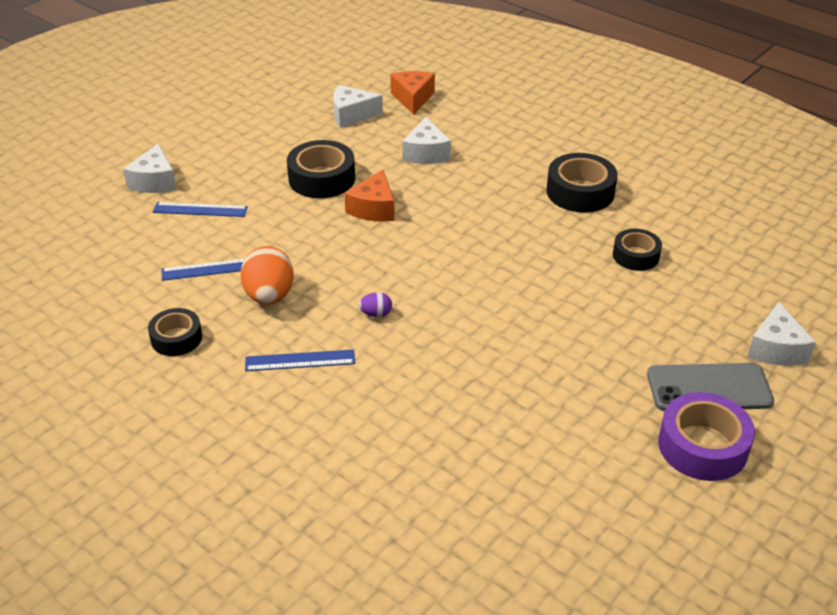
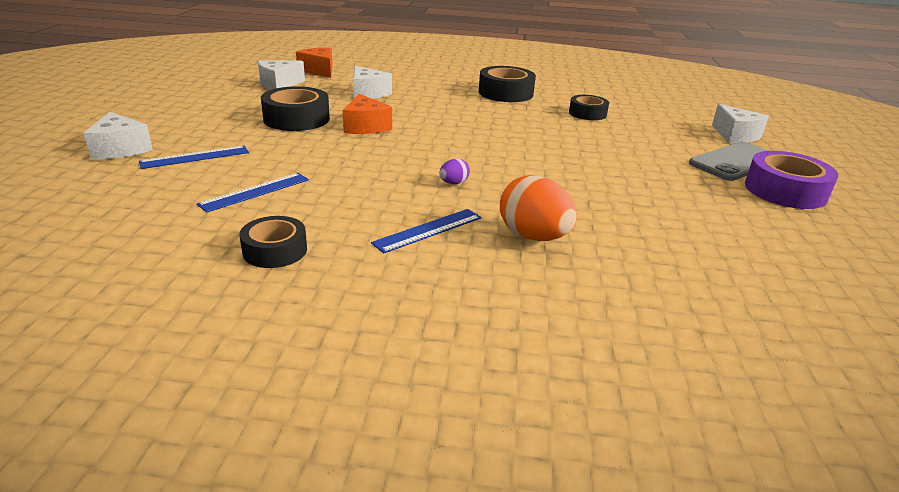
camera: 35 degrees left, 10 degrees down
(269, 296) = (340, 196): orange egg -> orange egg (533, 237)

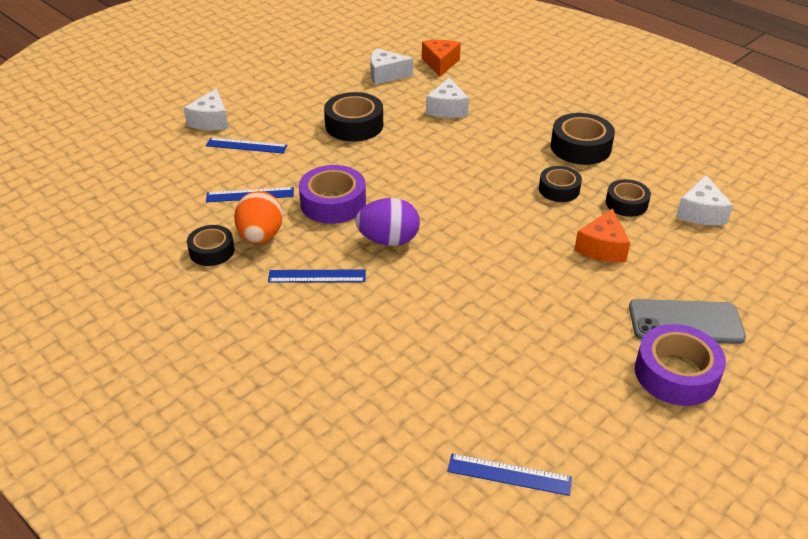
camera: 40 degrees right, 10 degrees up
(358, 173) = (333, 203): none -> purple tape
(365, 126) = (396, 152): orange cheese -> orange cheese (602, 247)
(454, 183) = (388, 240): purple egg -> purple egg, size x2.14
(531, 117) = (559, 189): none -> black tape
(533, 237) = (379, 315): orange egg -> orange egg (261, 236)
(735, 135) = (750, 291): white cheese -> white cheese (701, 212)
(826, 303) = (509, 474): none -> blue ruler

